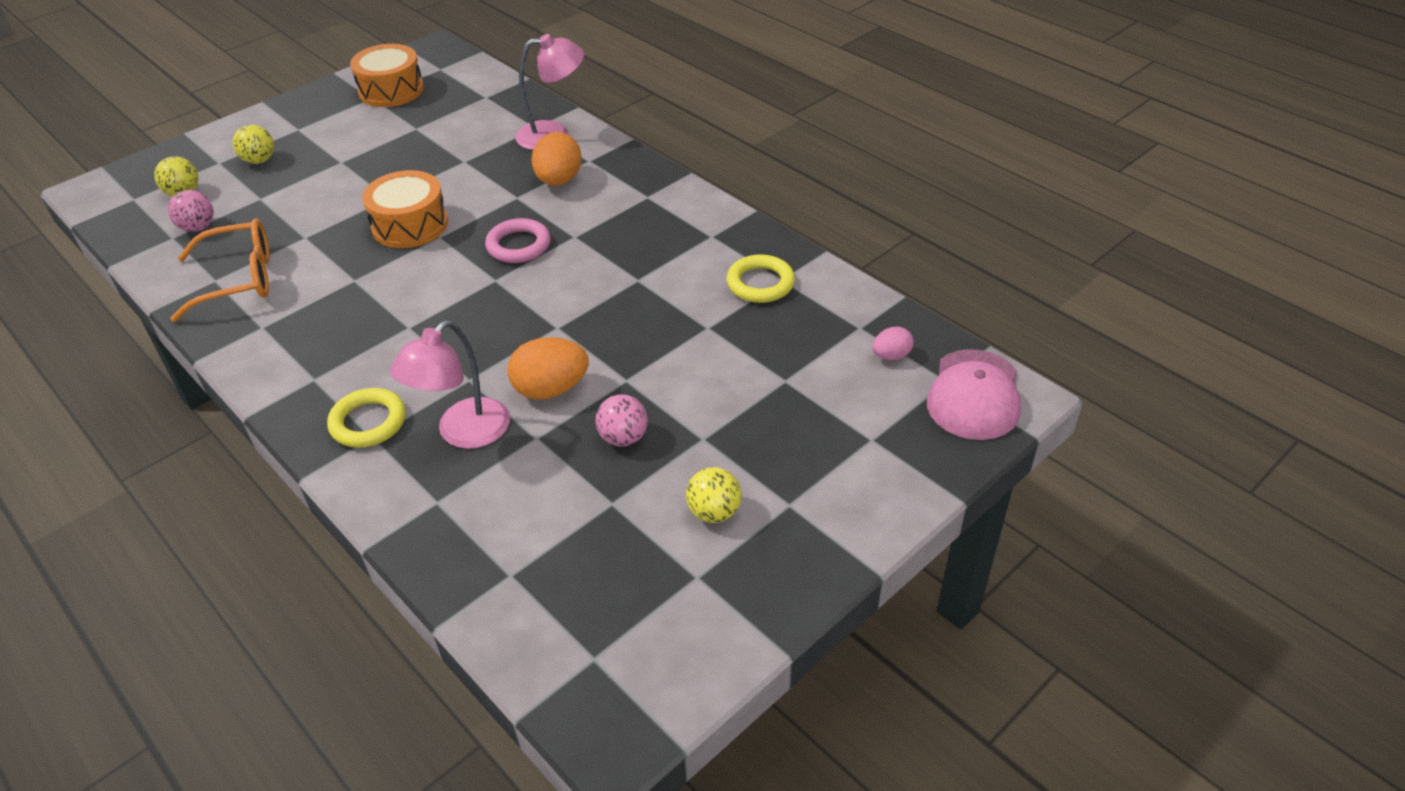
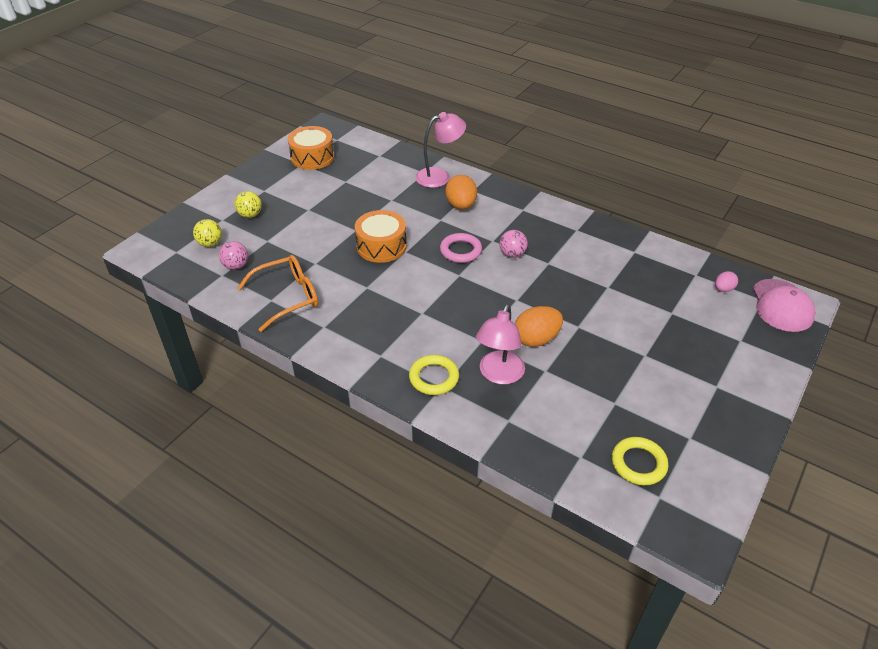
camera: 15 degrees left, 0 degrees up
(623, 438) = (598, 362): pink ball -> pink ball (512, 254)
(714, 512) = (677, 398): yellow ball -> none
(760, 283) = (623, 255): yellow ring -> yellow ring (638, 463)

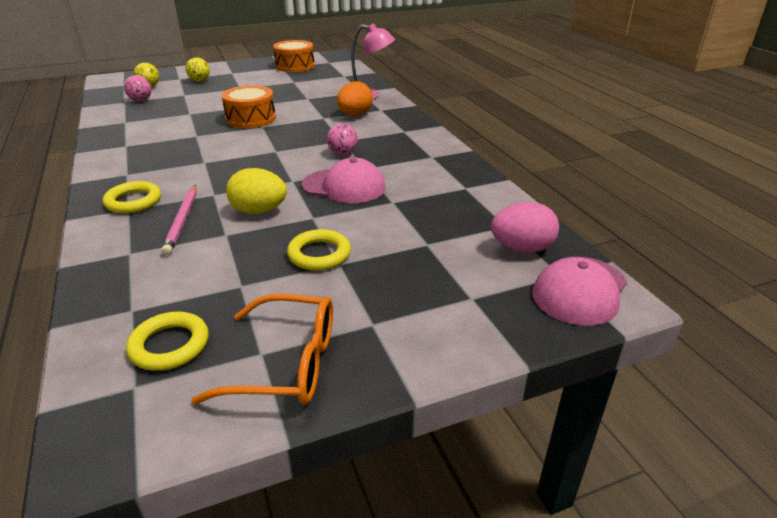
camera: 35 degrees right, 10 degrees down
(288, 297) = (137, 124): orange glasses -> orange glasses (287, 363)
(460, 251) = (304, 138): pink ring -> none
(499, 375) = (182, 221): pink lamp -> pink pencil
(536, 339) = (259, 211): orange egg -> yellow egg
(559, 288) = (344, 186): none -> pink cap
(624, 354) = (319, 254): none -> yellow ring
(723, 289) = (522, 248): pink egg -> pink egg, size x1.80

